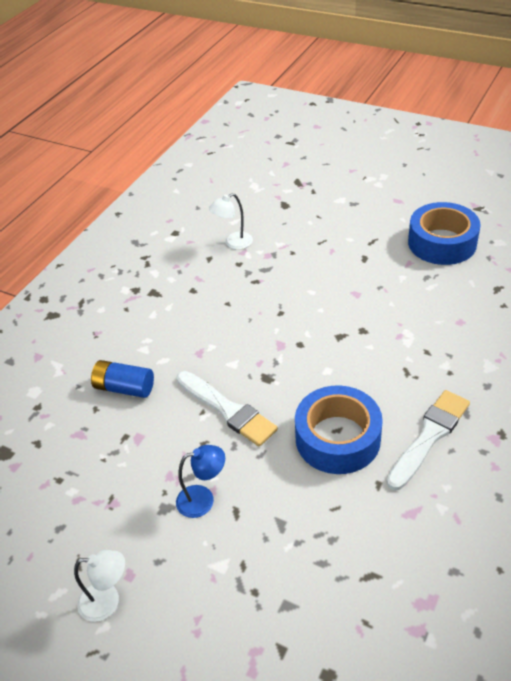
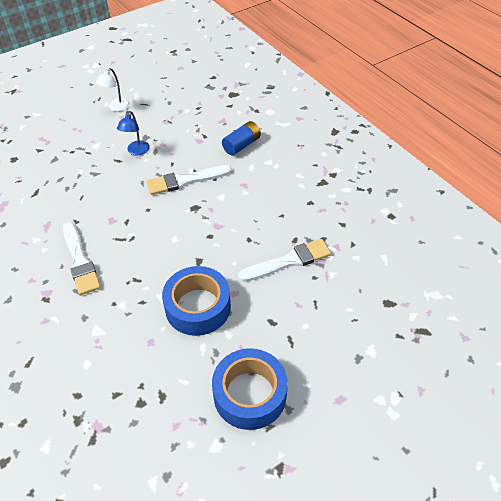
camera: 115 degrees right, 5 degrees up
(233, 243) = (352, 245): white lamp -> none
(287, 274) = (288, 261): none -> white brush
(337, 438) = (120, 218): blue tape -> blue tape (198, 307)

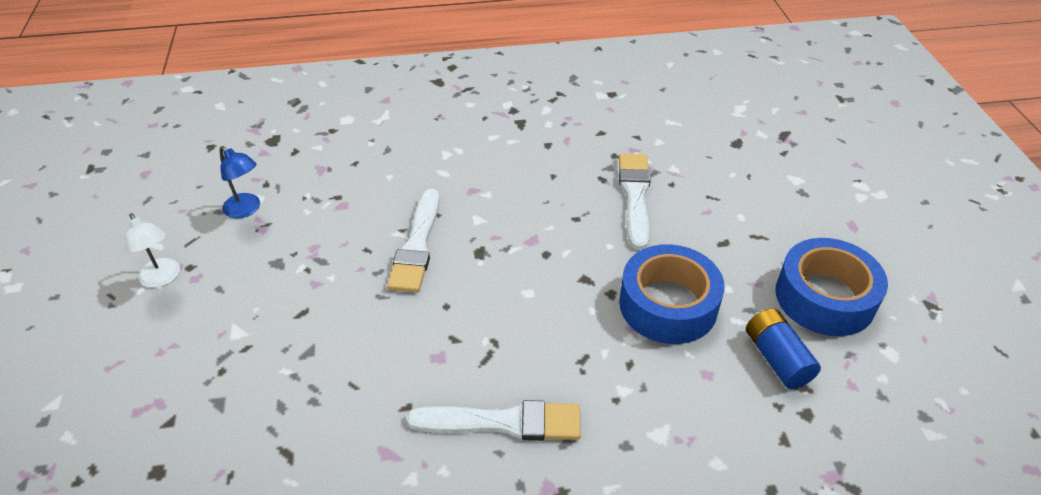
camera: 65 degrees left, 5 degrees down
(136, 151) = (302, 283): blue lamp -> blue lamp (246, 210)
(241, 145) = (391, 167): blue battery -> blue battery (777, 358)

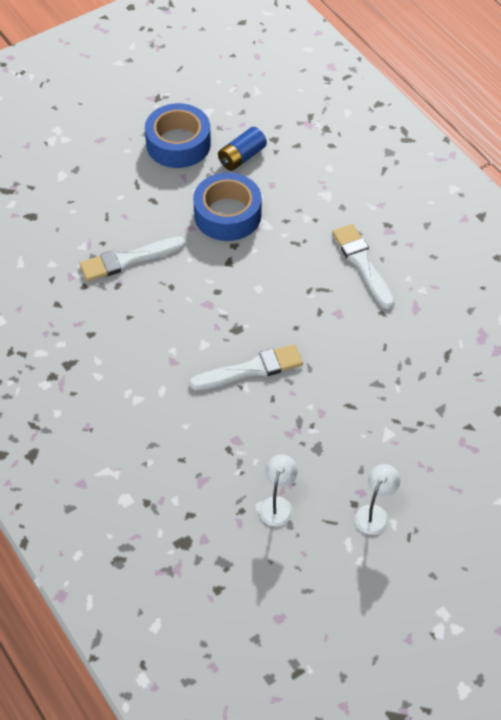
camera: 115 degrees left, 10 degrees up
(246, 210) = (277, 504): blue lamp -> white lamp

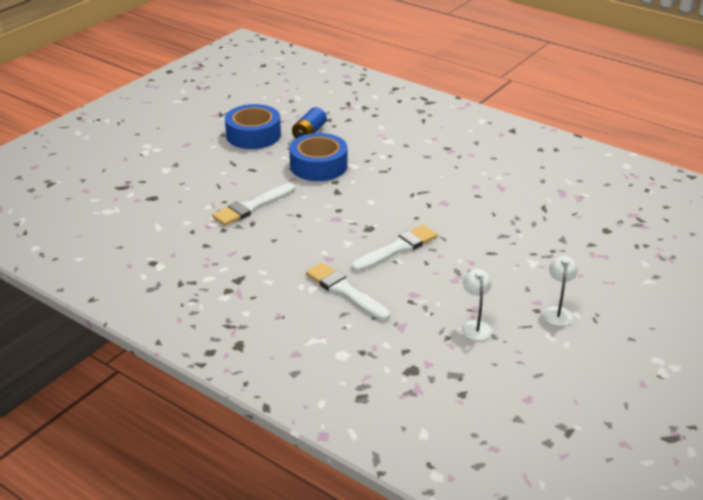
camera: 20 degrees left, 20 degrees down
(362, 263) = (443, 172): white brush -> white brush (345, 291)

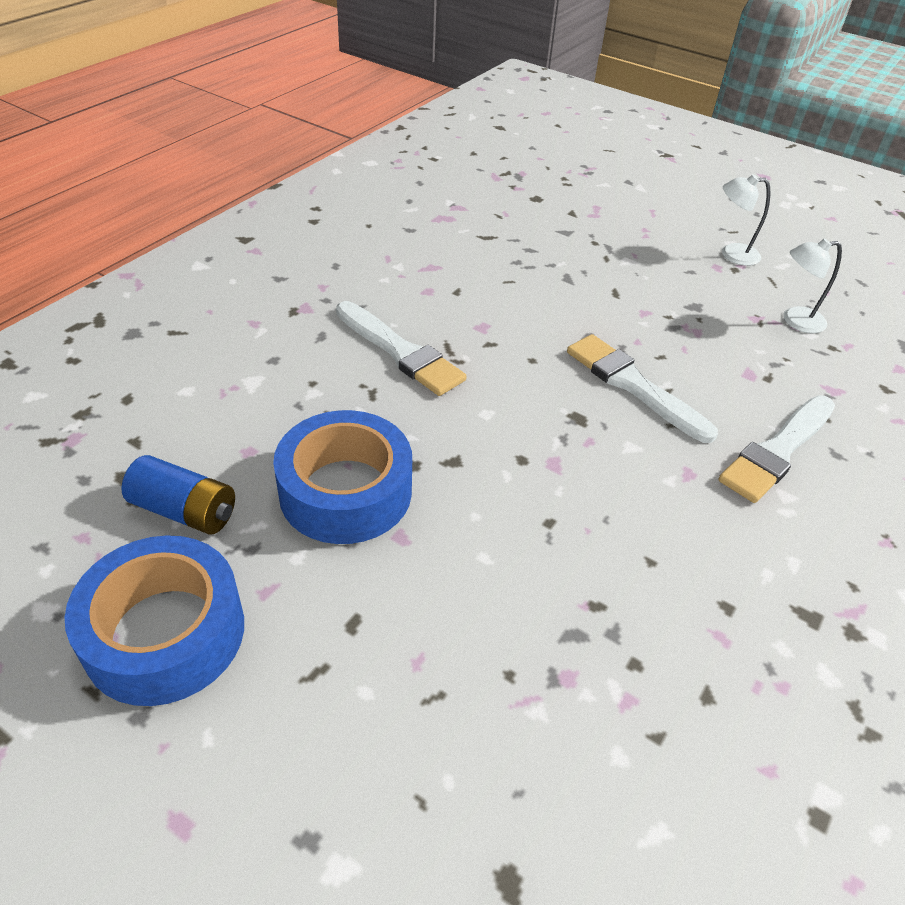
camera: 95 degrees left, 10 degrees up
(252, 207) = (529, 610): white brush -> white brush (401, 352)

